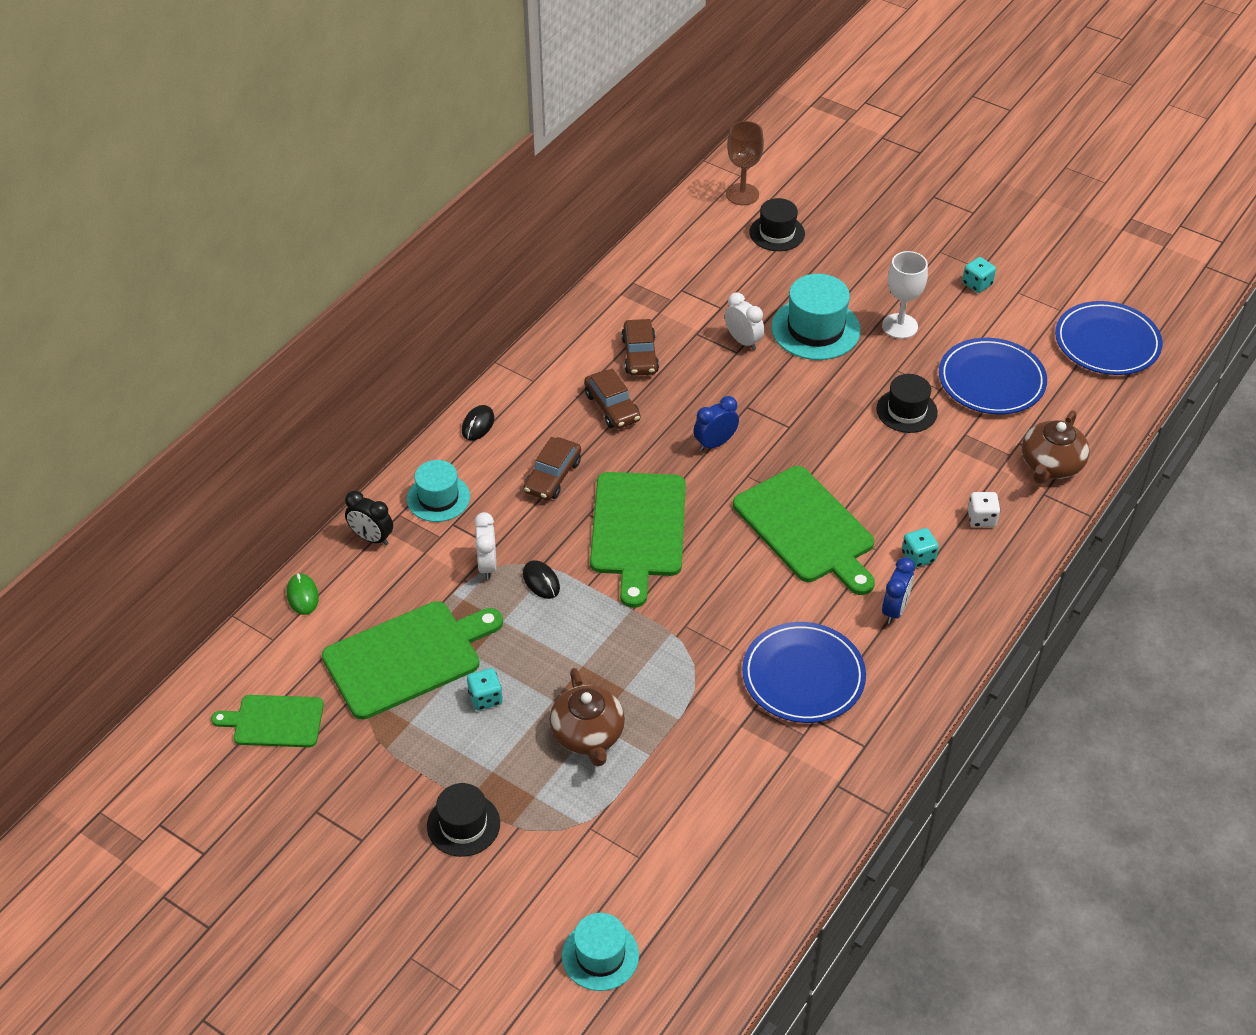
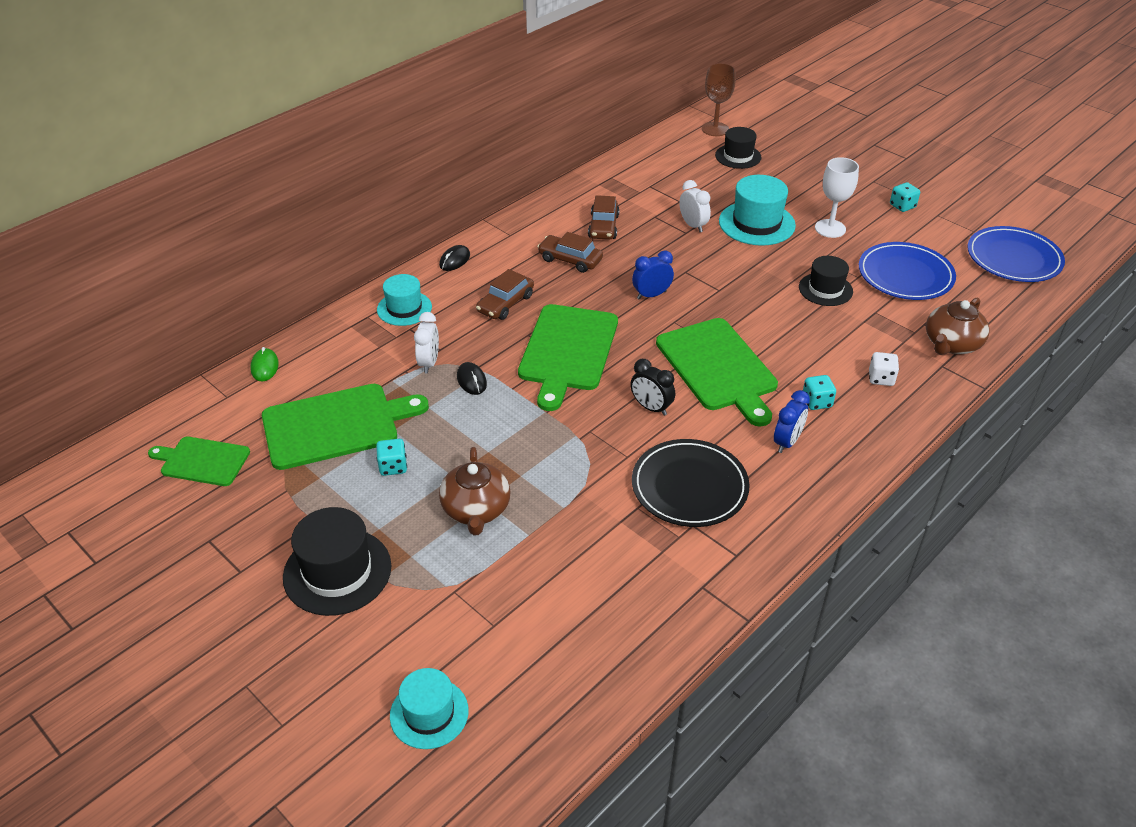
camera: 10 degrees right, 5 degrees down
(371, 538) = (338, 331): black clock -> black clock (651, 408)
(463, 824) = (337, 571): black hat -> black hat, size x1.53
(612, 407) = (570, 260): brown car -> brown car turned 135 degrees clockwise
(803, 676) = (689, 486): blue plate -> black plate

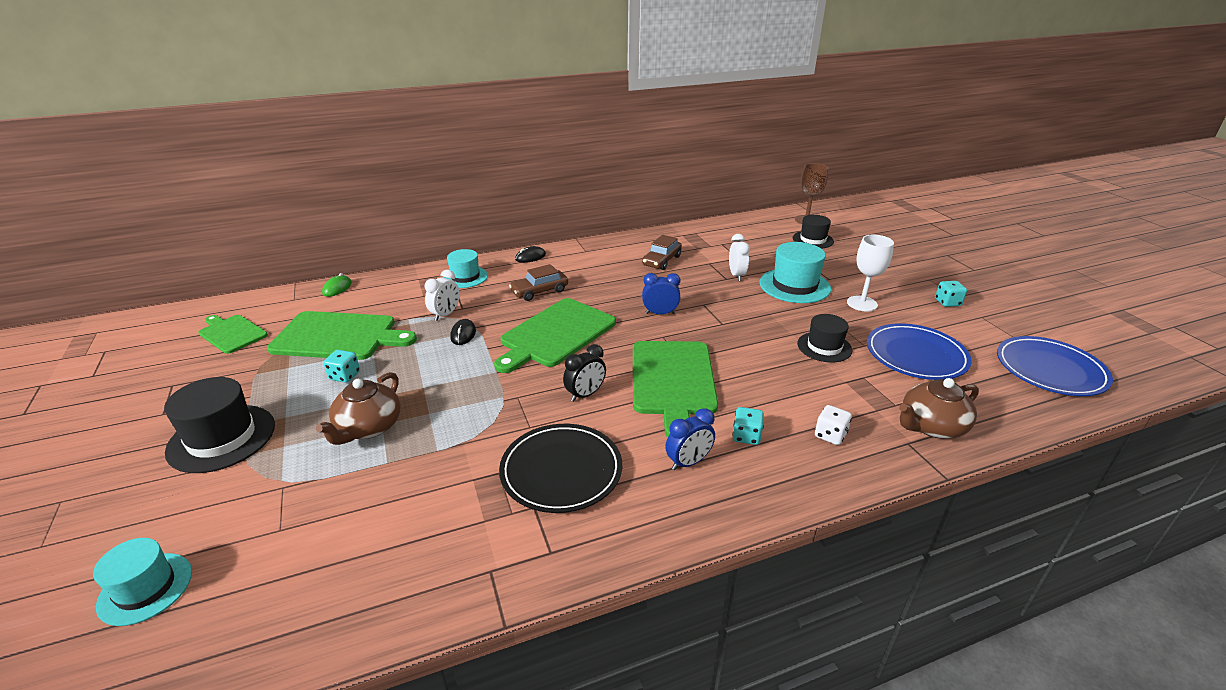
camera: 25 degrees right, 10 degrees down
(570, 260) = (616, 275): brown car -> none
(651, 408) = (585, 394): black clock -> black clock turned 105 degrees counterclockwise

